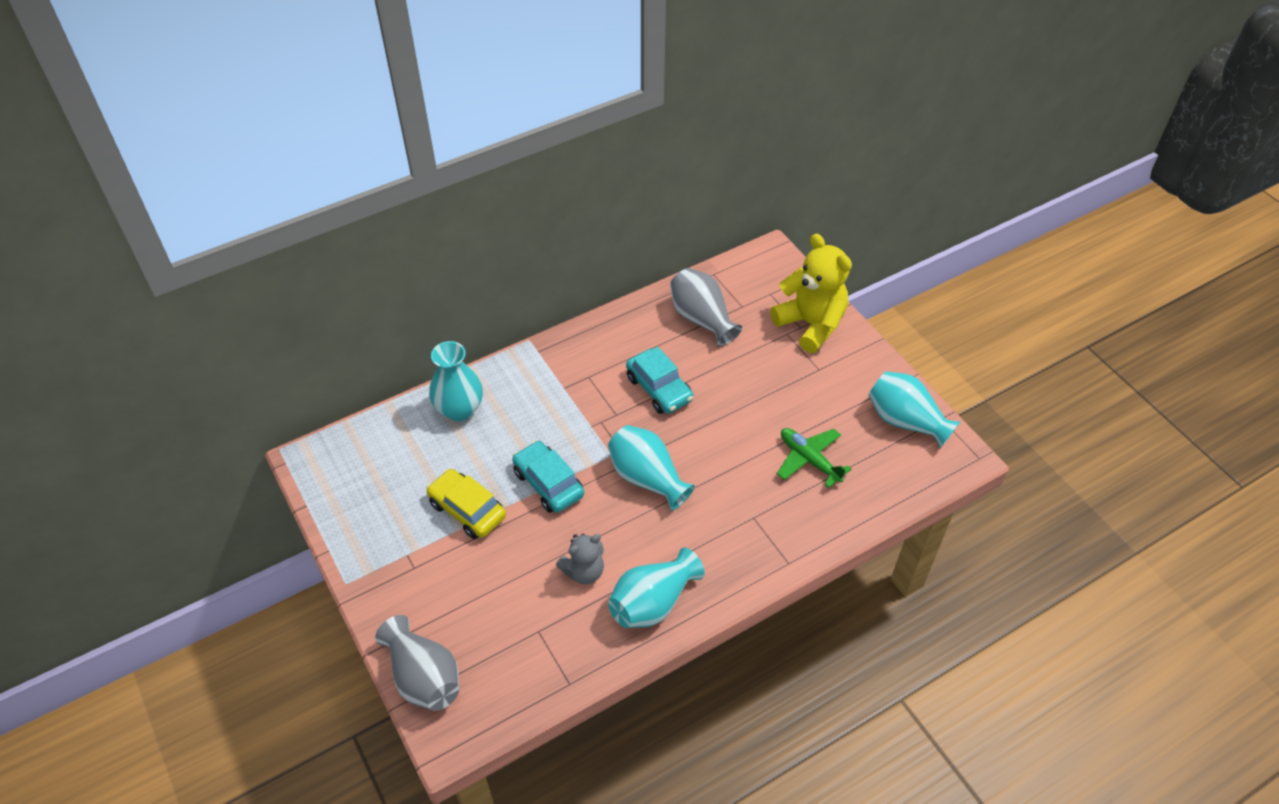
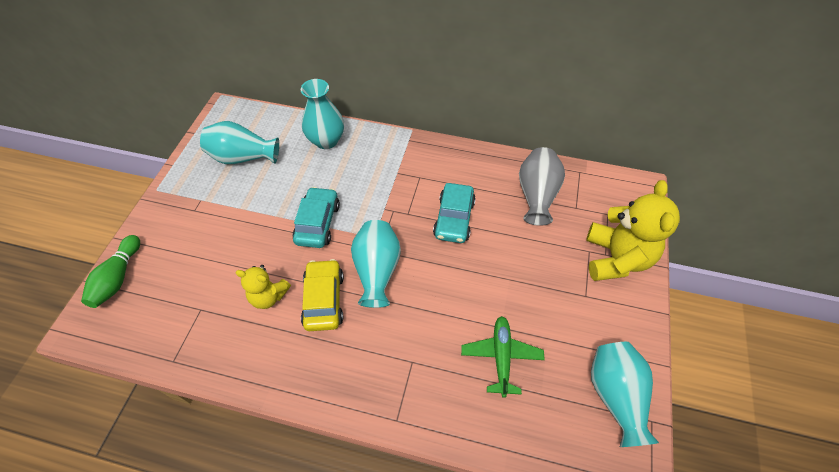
camera: 45 degrees right, 5 degrees up
(424, 677) = (118, 278): grey vase -> green bowling pin
(467, 510) = (258, 201): yellow car -> yellow car (324, 300)
(584, 571) = (268, 296): grey teddy bear -> yellow teddy bear
(653, 602) = (280, 357): turquoise vase -> turquoise vase (243, 157)

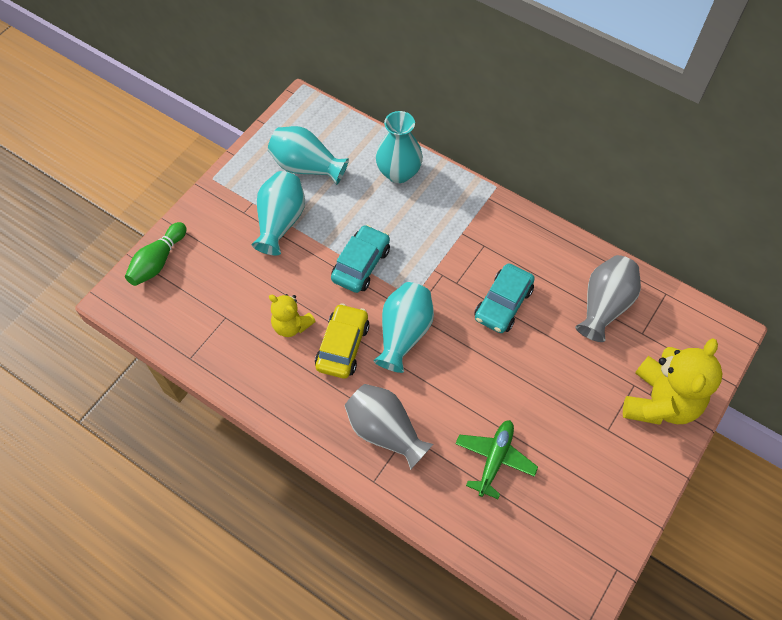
camera: 20 degrees right, 5 degrees up
(391, 366) = (385, 431): none -> grey vase
(615, 396) = (592, 534): turquoise vase -> turquoise vase (280, 222)

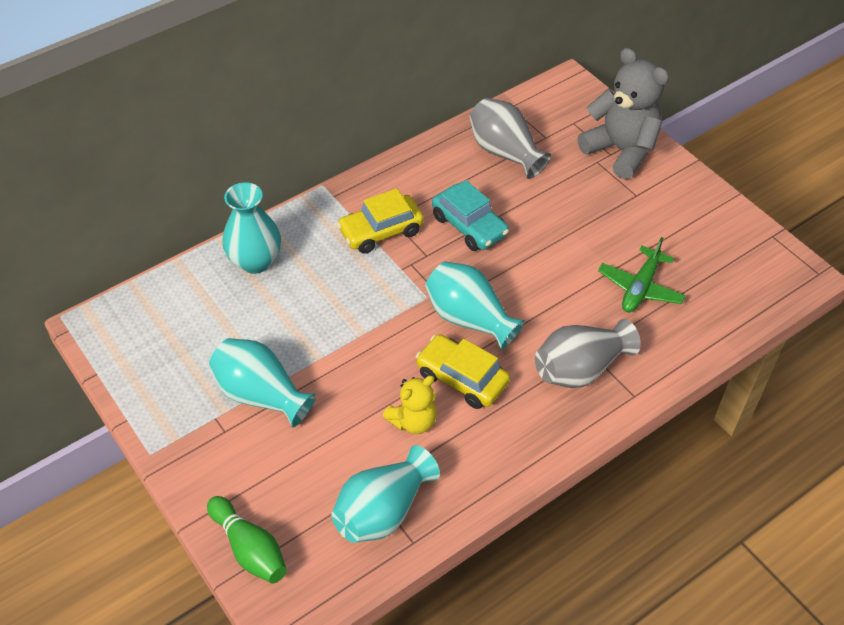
camera: 70 degrees left, 10 degrees down
(306, 167) = (194, 346): turquoise vase -> turquoise vase (383, 511)
(361, 264) = (362, 331): turquoise car -> none
(467, 243) = (381, 231): none -> yellow car
(494, 459) = (640, 288): green plane -> green plane turned 105 degrees counterclockwise
(659, 402) = (621, 151): yellow teddy bear -> grey teddy bear

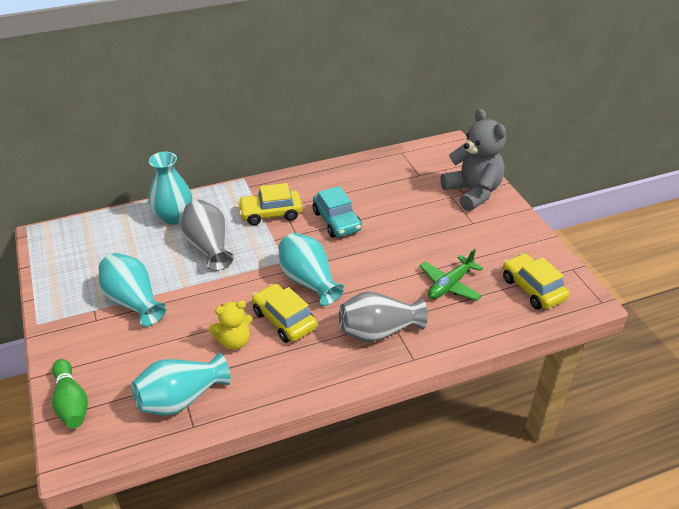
camera: 15 degrees right, 10 degrees down
(505, 152) = (384, 179): grey vase -> grey vase (209, 247)
(736, 272) = (533, 288): none -> yellow car

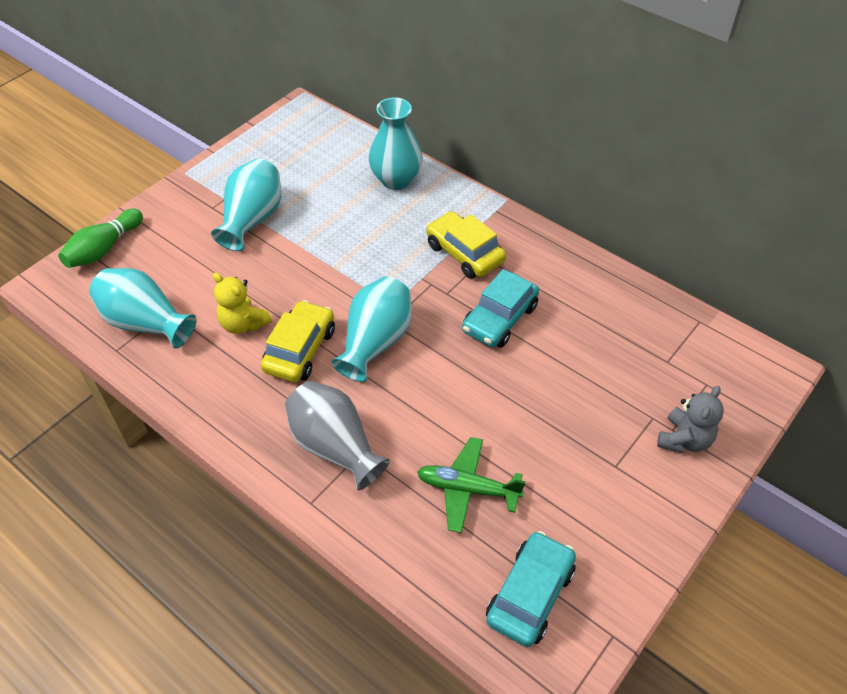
camera: 60 degrees right, 10 degrees up
(209, 247) = (370, 231): grey vase -> none
(472, 192) = (684, 439): grey teddy bear -> grey teddy bear, size x0.56
(533, 288) = (530, 594): yellow car -> turquoise car

